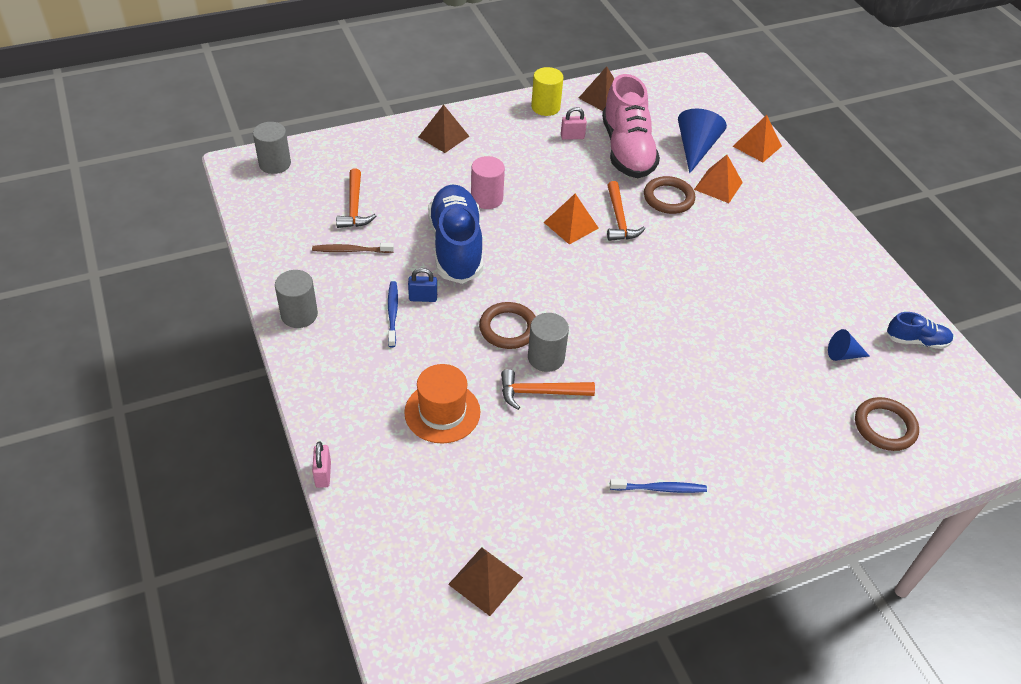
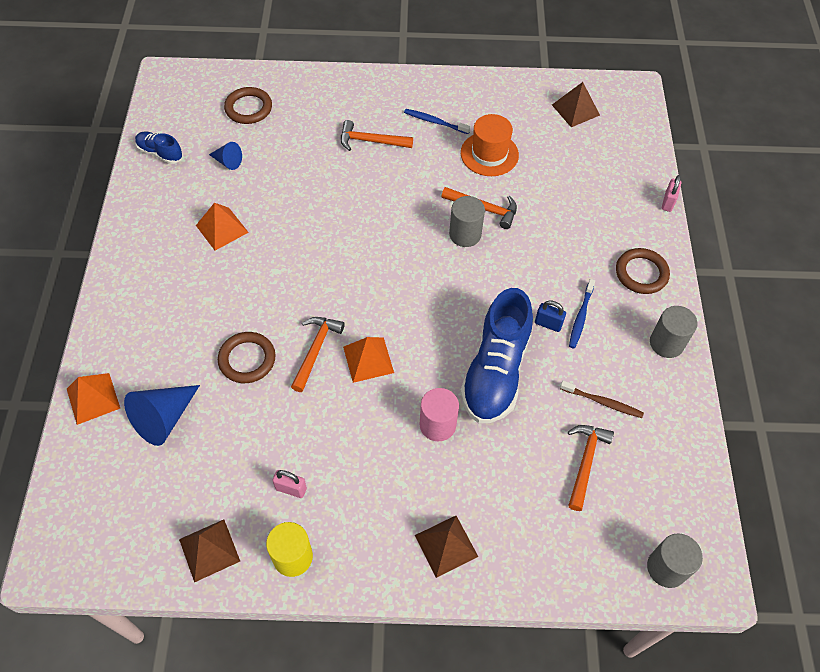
camera: 155 degrees left, 10 degrees up
(442, 412) = (566, 218): orange hat -> orange hat (489, 154)
(508, 328) = (484, 269): brown ring -> brown ring (641, 273)
(627, 150) = (242, 443): pink shoe -> none
(715, 433) = (371, 141): none -> orange hammer
(718, 185) = (183, 358): orange pyramid -> orange pyramid (222, 229)

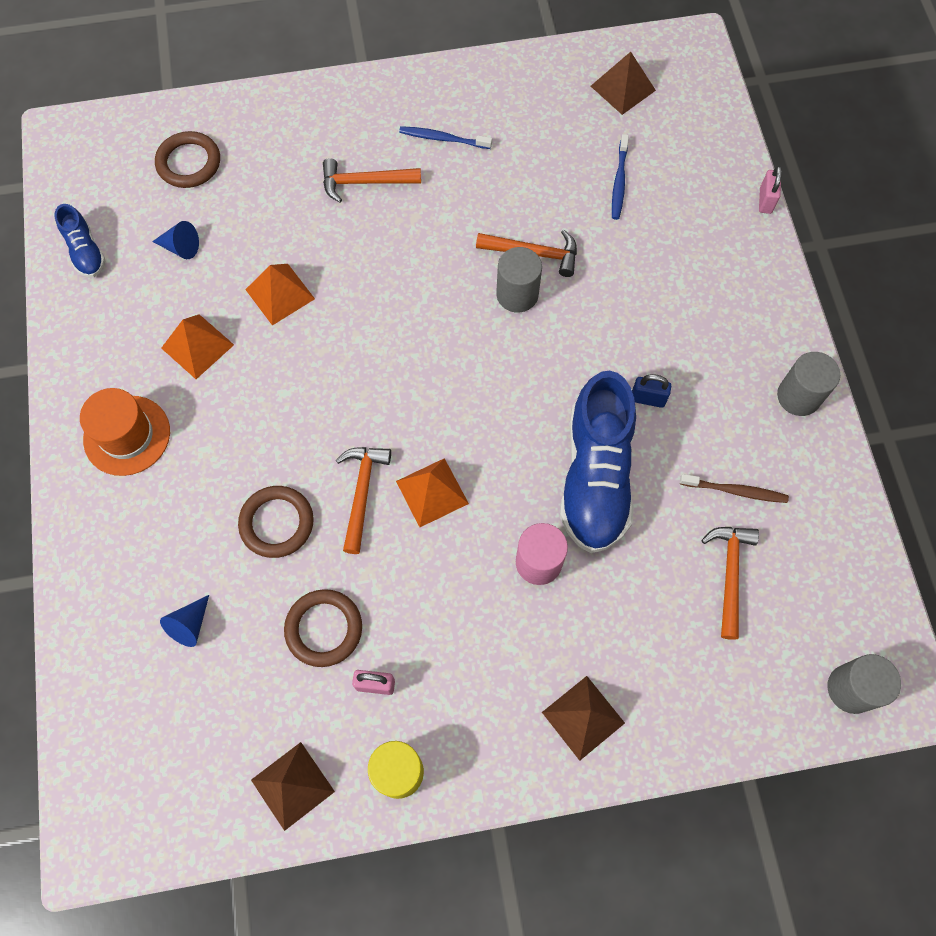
camera: 10 degrees left, 10 degrees up
(93, 398) = (90, 616): orange pyramid -> orange pyramid (280, 294)
(160, 153) = (85, 251): blue shoe -> blue shoe turned 135 degrees counterclockwise
(164, 418) = (190, 625): blue cone -> blue cone, size x0.55
(489, 154) = (524, 173): orange hat -> orange hat (127, 435)
(580, 317) = (686, 382): blue toothbrush -> blue toothbrush (619, 182)
(641, 273) = (750, 306): brown ring -> brown ring (324, 629)

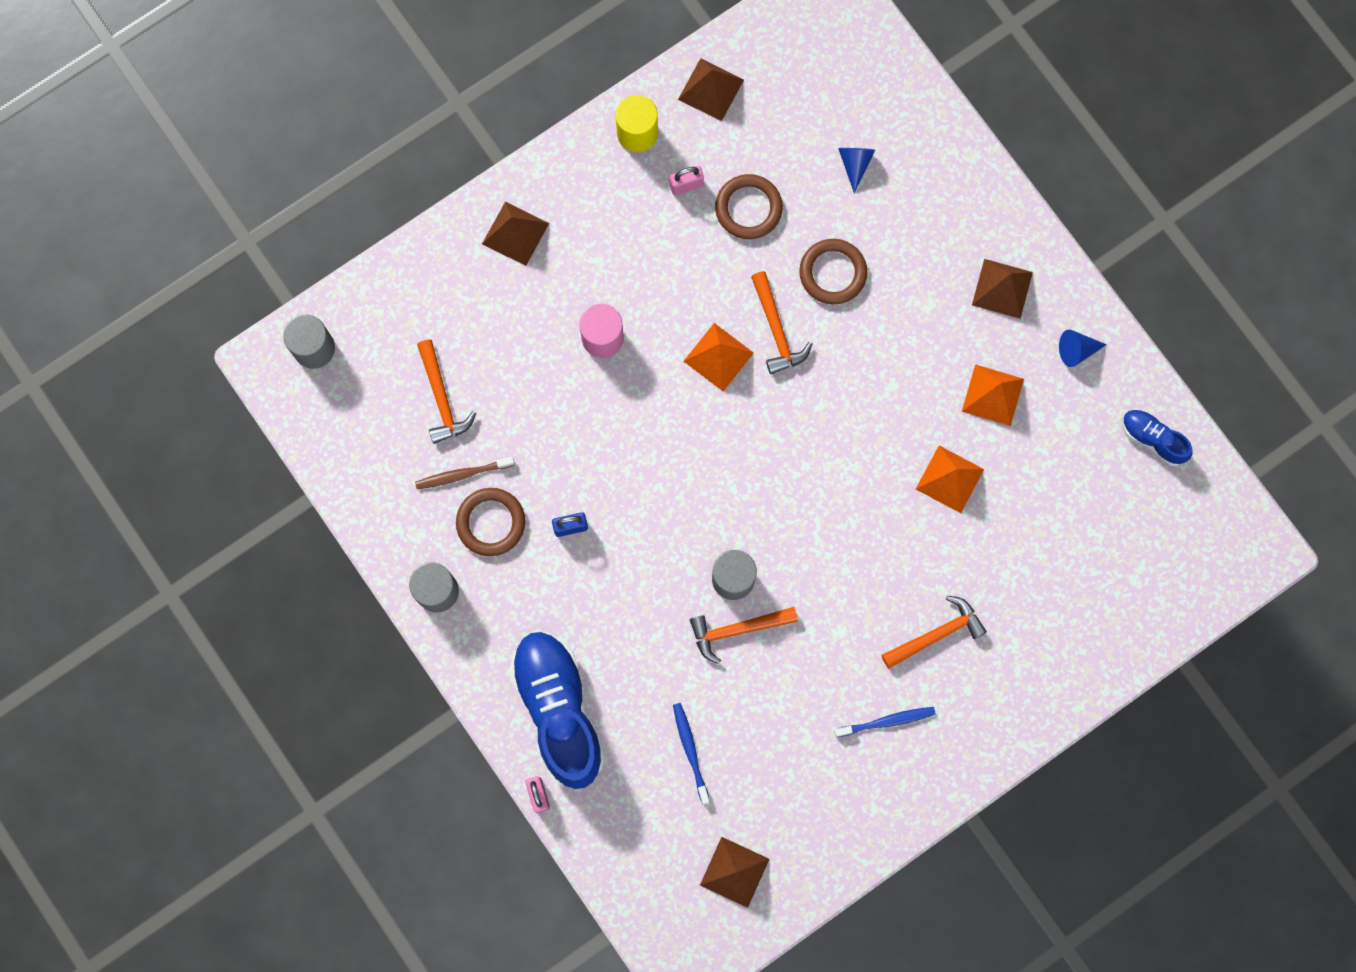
camera: 155 degrees right, 10 degrees up
(127, 435) = (1002, 288): orange hat -> brown pyramid
(181, 247) = (1068, 483): blue cone -> blue cone (1076, 350)
(189, 163) = (1118, 577): brown ring -> brown ring (491, 522)
(595, 477) = (586, 433): blue shoe -> blue shoe (558, 710)

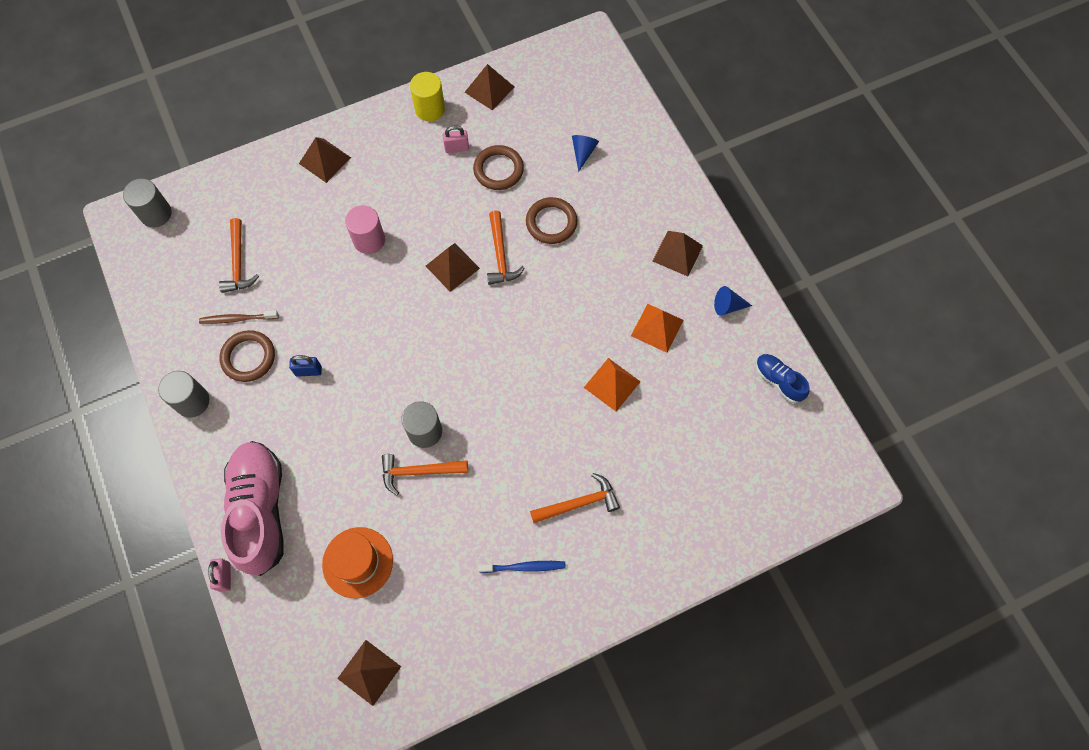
camera: 10 degrees right, 10 degrees down
(558, 710) = (260, 510): blue shoe -> pink shoe
(690, 750) = (357, 562): blue toothbrush -> orange hat
(718, 357) = (452, 267): orange pyramid -> brown pyramid

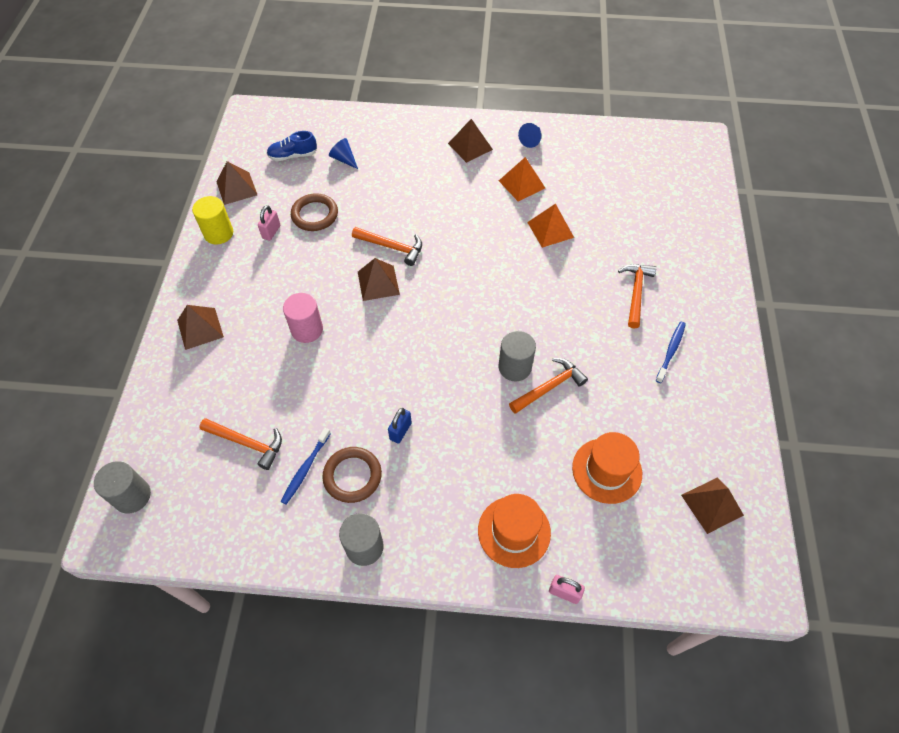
camera: 60 degrees left, 10 degrees down
(237, 319) = (305, 469): brown toothbrush -> blue toothbrush
(260, 510) = (514, 531): pink shoe -> orange hat
(419, 472) = (549, 387): orange hammer -> orange hammer turned 150 degrees counterclockwise
(551, 222) = (388, 204): brown ring -> none
(778, 381) = (605, 141): blue shoe -> blue shoe (293, 155)

